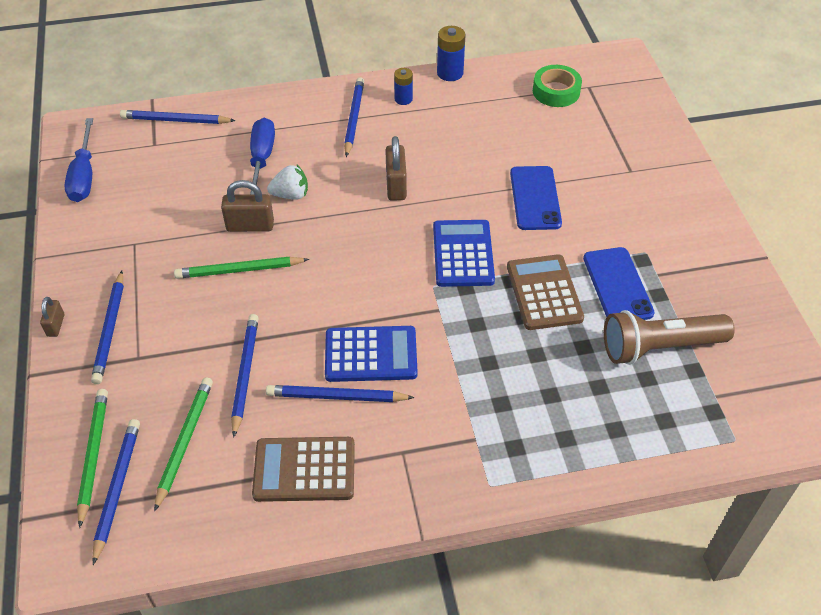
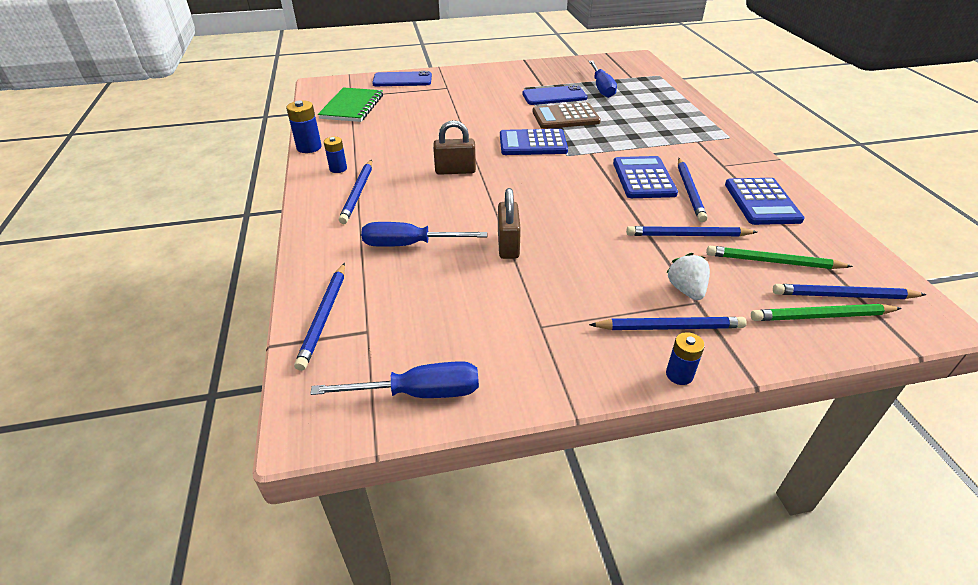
camera: 90 degrees left, 10 degrees down
(55, 325) = (679, 375): brown padlock -> blue battery
(239, 270) = (568, 247): green pencil -> none
(290, 195) = (464, 224): white strawberry -> white strawberry (686, 290)
(304, 470) = (762, 202): brown calculator -> blue calculator
(354, 118) = (358, 193): blue pencil -> blue pencil turned 90 degrees counterclockwise
(535, 198) = (473, 117): blue phone -> blue phone (402, 80)
(556, 91) = (352, 107): green tape -> green notebook
(659, 347) = (601, 88): brown flashlight -> blue screwdriver

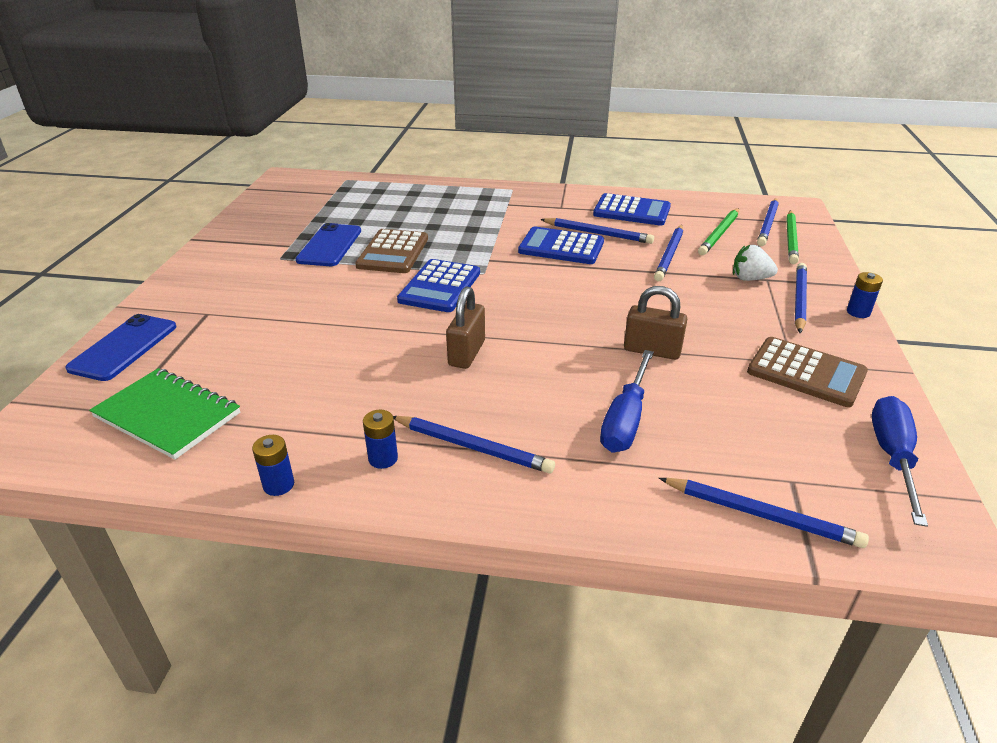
camera: 70 degrees left, 5 degrees down
(309, 147) = (278, 485): blue battery -> blue battery, size x0.67
(526, 335) = (806, 372): none -> brown calculator
(601, 88) = (341, 215): blue screwdriver -> none

